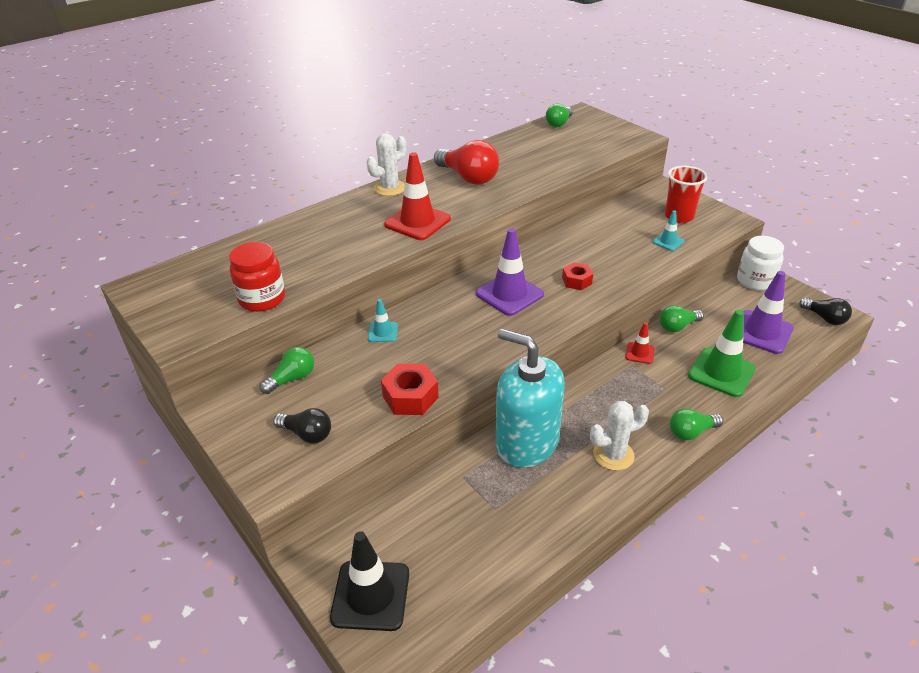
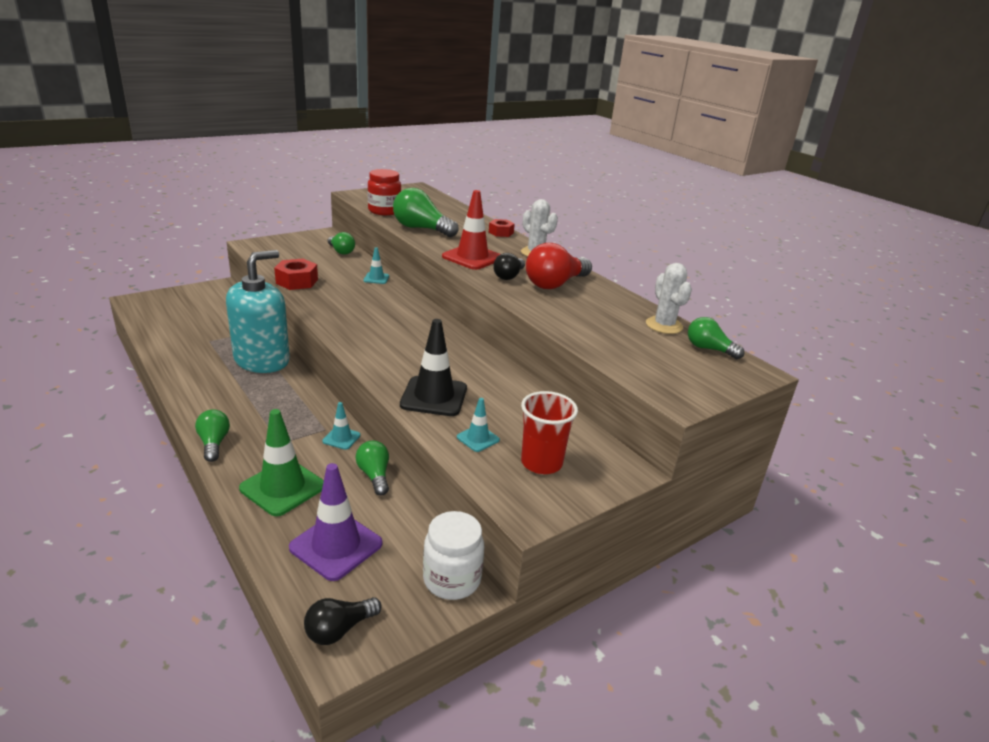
camera: 90 degrees right, 10 degrees down
(307, 434) = (284, 253): black light bulb -> black light bulb (509, 276)
(331, 262) = (421, 229): none -> green light bulb
(370, 595) = (180, 299): black traffic cone -> black traffic cone (434, 396)
(509, 294) = (405, 329): purple traffic cone -> none
(576, 281) = (414, 364): red nut -> red nut (501, 232)
(613, 455) = (219, 396): white cactus -> white cactus (664, 325)
(639, 353) = (341, 438): red traffic cone -> turquoise traffic cone

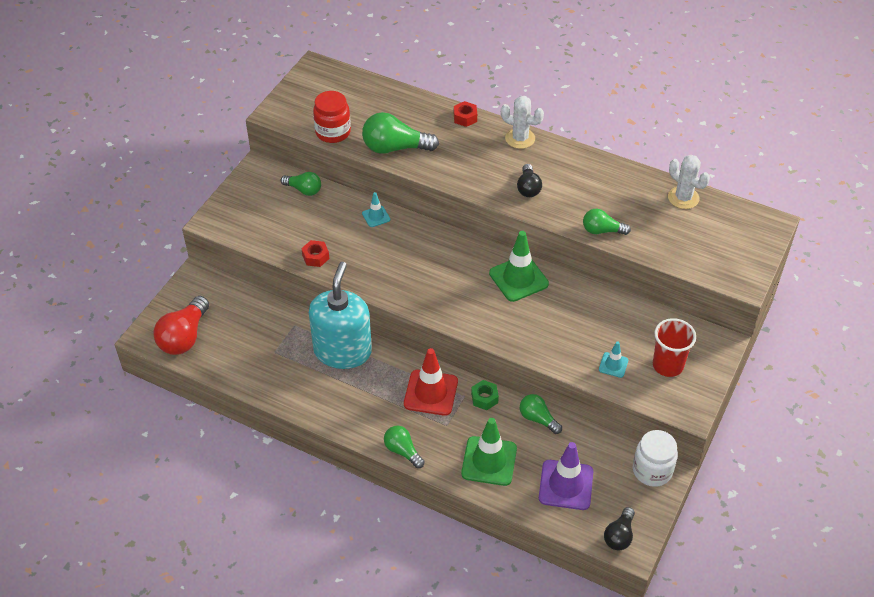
camera: 25 degrees left, 20 degrees up
(297, 281) = (315, 257): red nut -> red nut, size x0.65
(341, 438) = (484, 398): turquoise traffic cone -> green nut
(434, 396) = (552, 340): black traffic cone -> none
(452, 348) = (518, 278): none -> green traffic cone
(472, 257) = (477, 174): red traffic cone -> red traffic cone (431, 393)
(555, 284) = (570, 181): red light bulb -> red light bulb (184, 337)
(709, 349) = (729, 212): green light bulb -> green light bulb (602, 230)

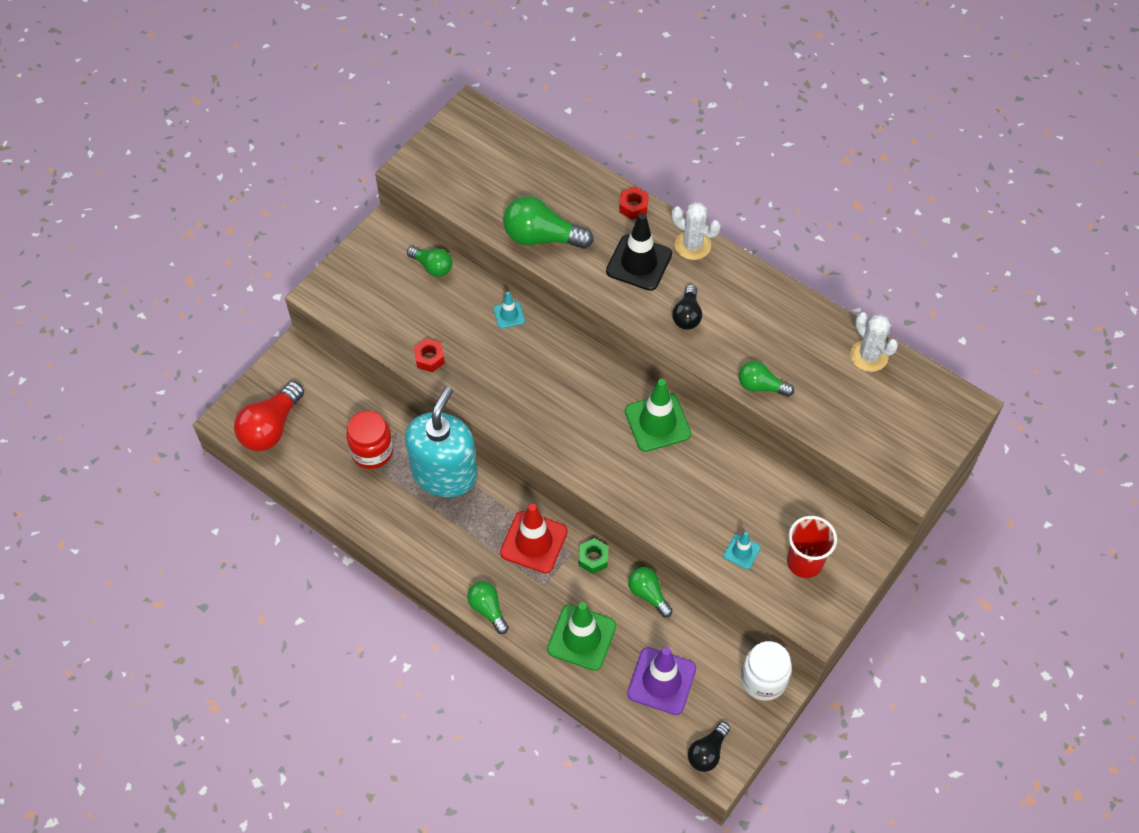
camera: 10 degrees right, 10 degrees up
(333, 132) = (473, 205): red jar -> red jar (372, 451)
(479, 156) = (639, 263): none -> black traffic cone

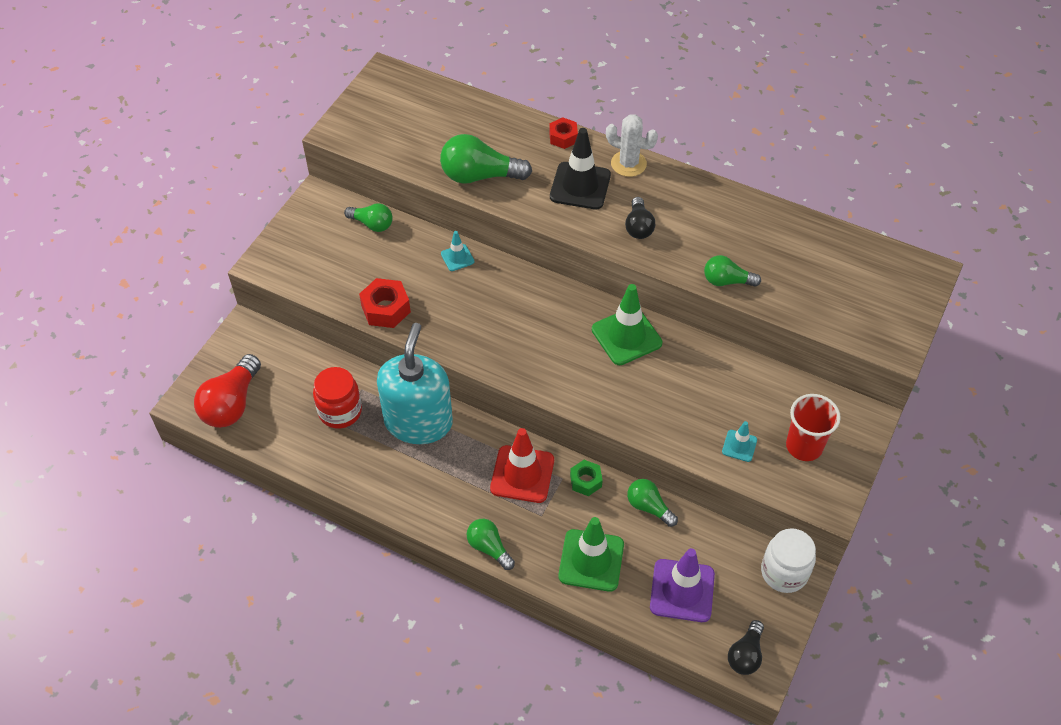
camera: 10 degrees left, 5 degrees down
(429, 358) = (386, 309): red nut -> red nut, size x1.53
(869, 356) = (823, 239): white cactus -> none

